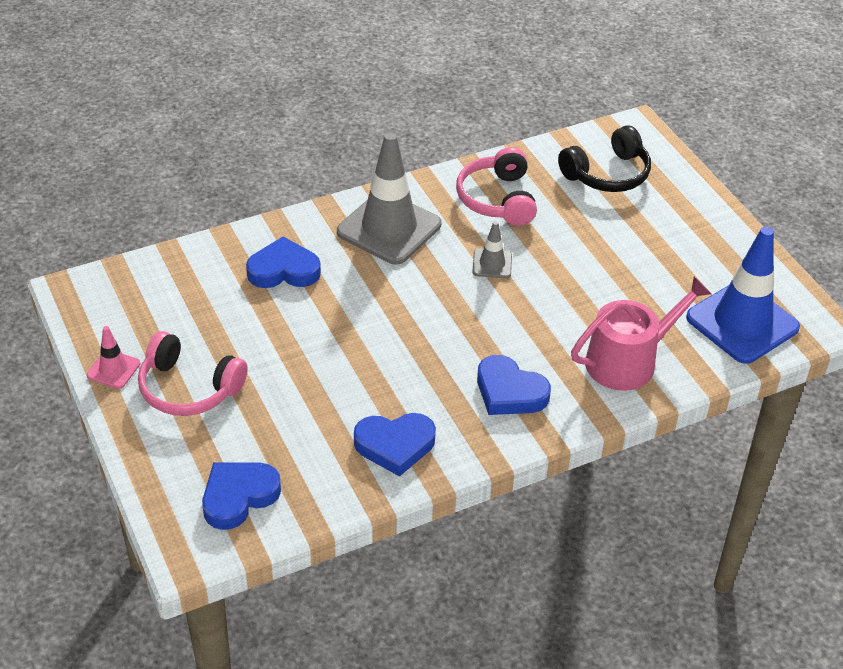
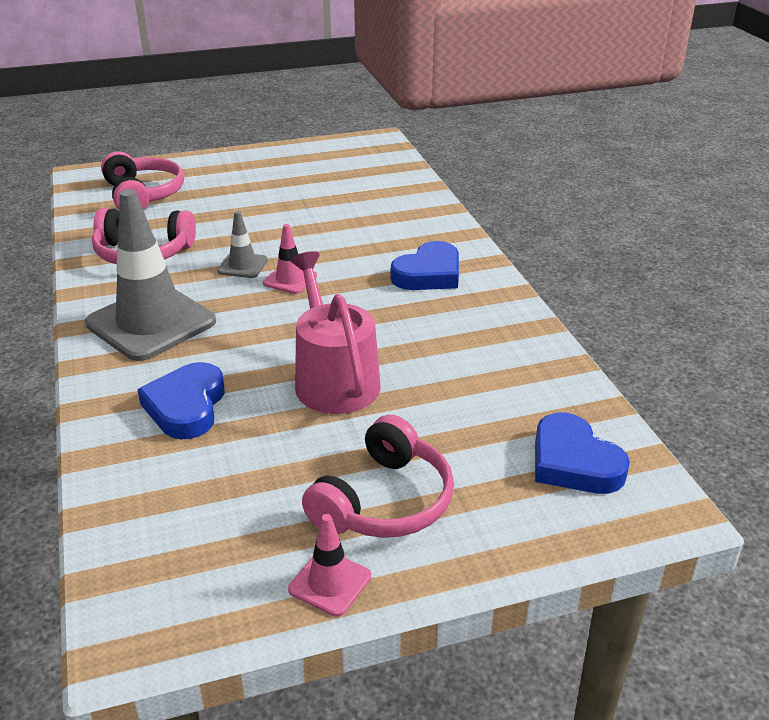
camera: 80 degrees left, 10 degrees down
(395, 445) = (496, 345): blue heart -> none
(475, 298) = (290, 280): none -> pink traffic cone
(607, 174) = (143, 195): black headphones -> pink headphones
(628, 361) = (400, 214): pink watering can -> pink watering can (334, 379)
(742, 323) = (366, 165): blue traffic cone -> none

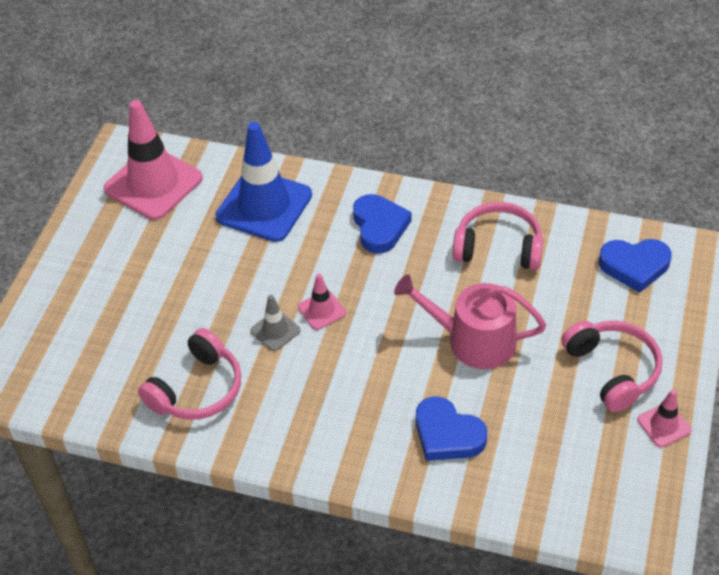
camera: 55 degrees left, 15 degrees up
(143, 195) = (80, 353): pink headphones -> pink headphones (498, 247)
(151, 323) = (318, 419): grey traffic cone -> none
(354, 162) = (153, 184): none -> pink traffic cone
(386, 212) = (264, 206): none -> blue traffic cone

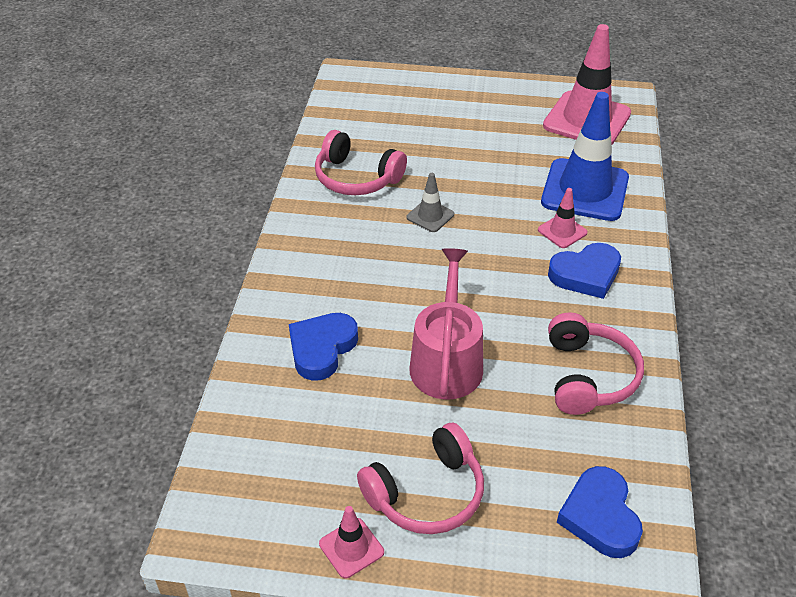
camera: 80 degrees right, 5 degrees down
(322, 310) = (462, 244): pink traffic cone -> pink traffic cone (562, 231)

